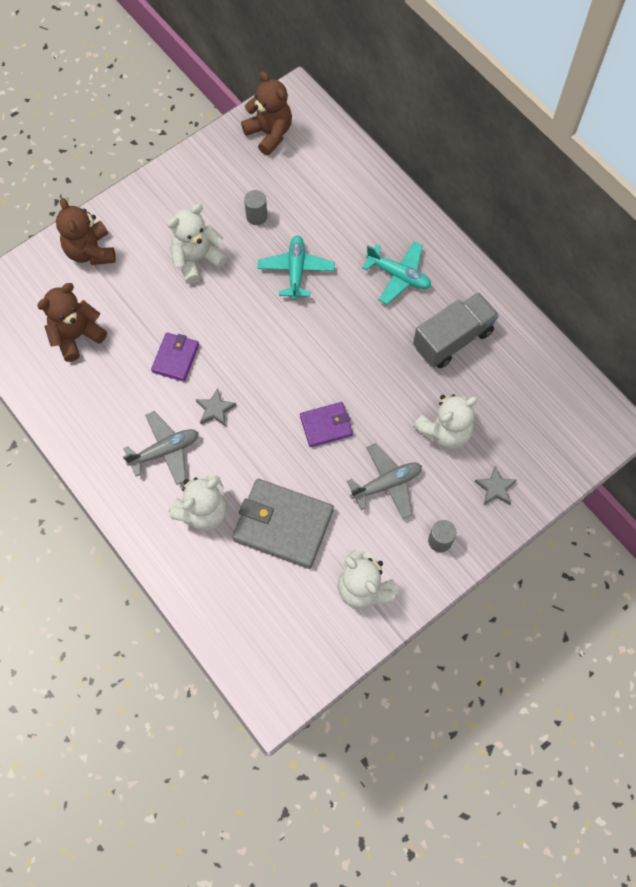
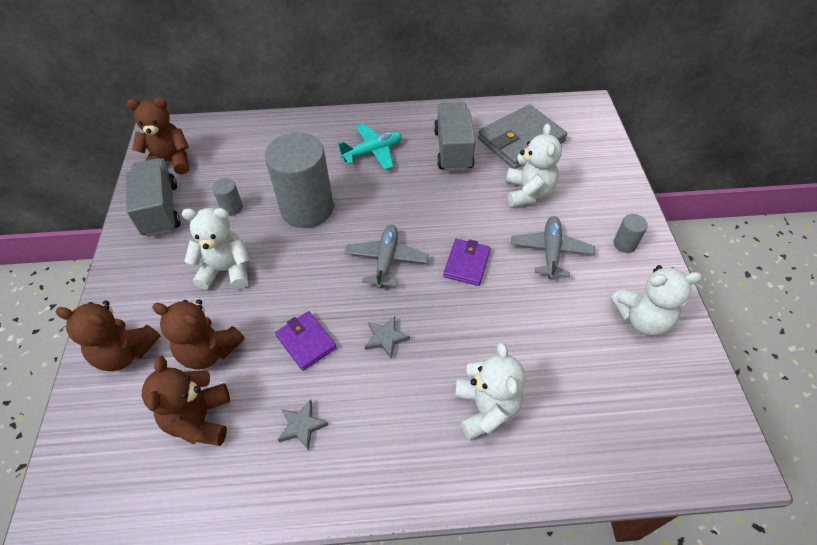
camera: 55 degrees left, 15 degrees down
(126, 301) = (209, 351): none -> brown teddy bear
(165, 451) = (396, 407): grey plane -> grey plane (386, 260)
(197, 259) = (226, 270): white teddy bear -> white teddy bear turned 90 degrees clockwise
(218, 169) = (160, 210): none -> grey truck
(283, 525) = (543, 347): grey wallet -> grey wallet (521, 140)
(296, 270) = (307, 209): turquoise plane -> grey cylinder
(495, 488) = (597, 188): grey star -> grey star (302, 426)

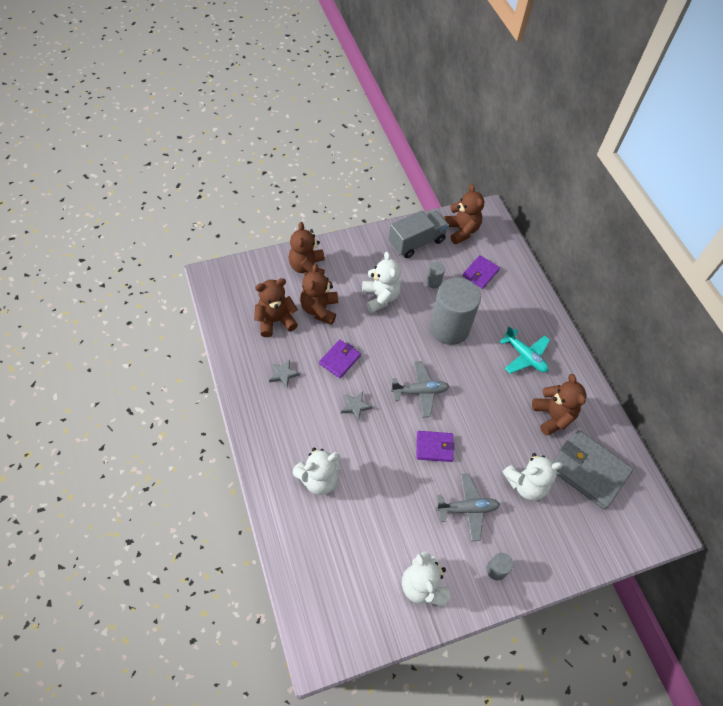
camera: 70 degrees right, 5 degrees up
(243, 160) = (480, 273): none -> purple wallet
(453, 150) = (553, 416): grey truck -> brown teddy bear

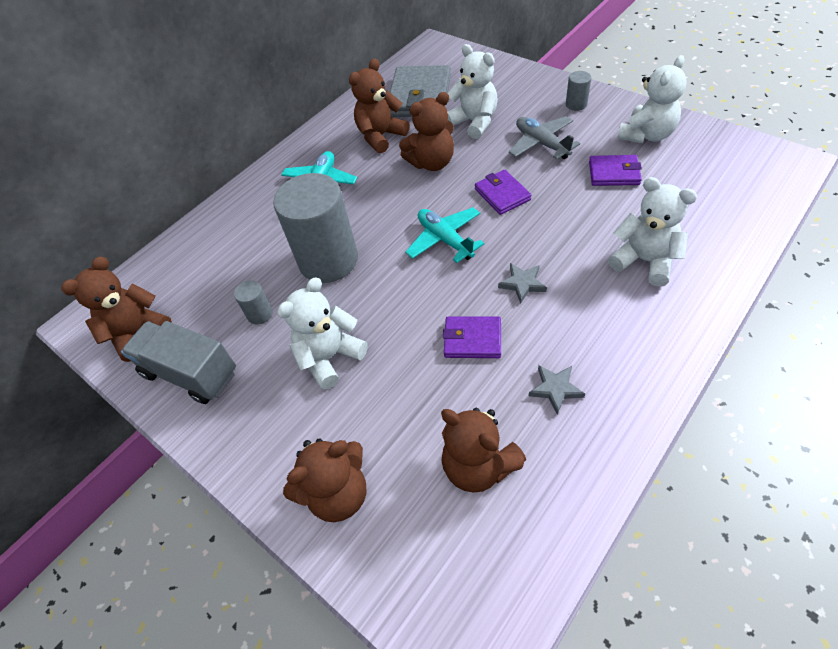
camera: 110 degrees left, 5 degrees down
(319, 309) = (408, 419): brown teddy bear -> brown teddy bear (432, 163)
(420, 391) = (445, 239): grey plane -> turquoise plane
(480, 273) = (212, 275): purple wallet -> purple wallet (614, 173)

